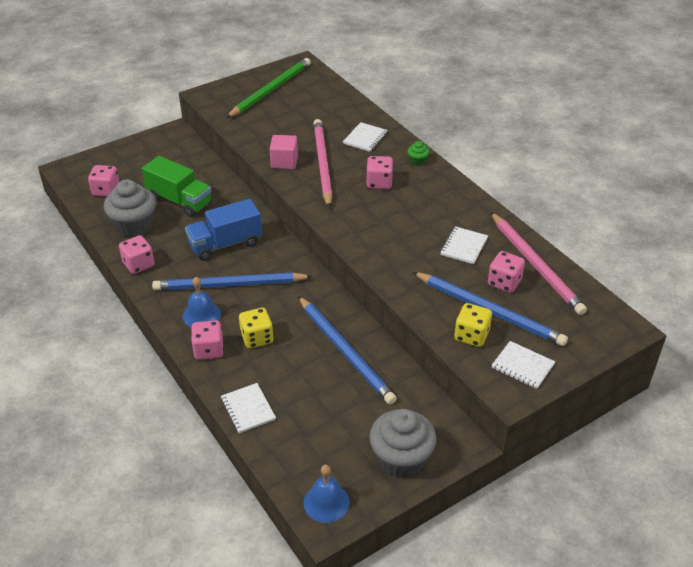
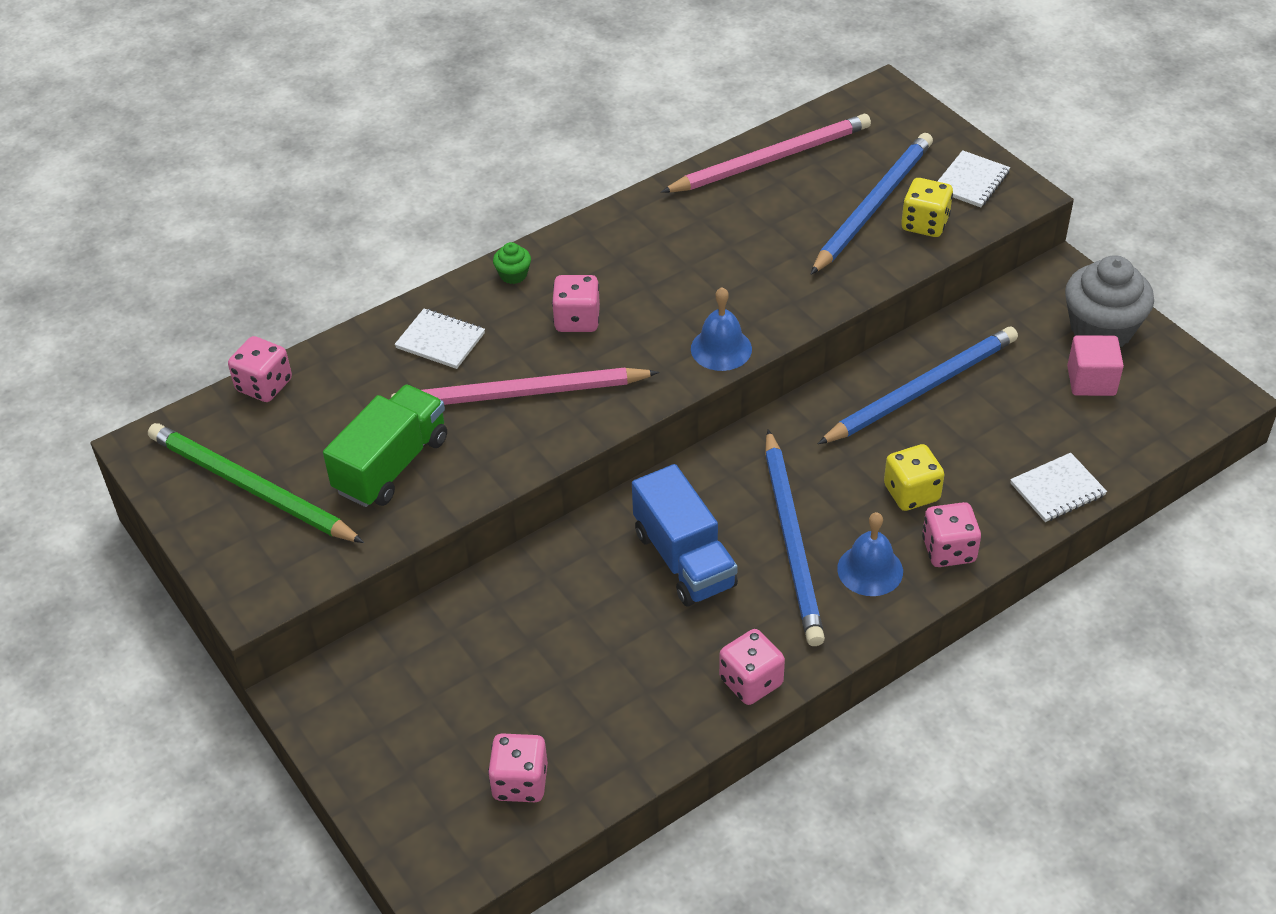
camera: 90 degrees left, 5 degrees up
(134, 225) = (634, 710): grey cupcake -> none
(179, 201) = (555, 646): green truck -> green truck (392, 465)
(284, 162) = (512, 447): pink cube -> pink cube (1091, 381)
(326, 502) = (1191, 396): blue bell -> blue bell (721, 348)
(464, 246) = (736, 226): white notebook -> none
(504, 282) = (812, 190): pink dice -> pink dice (264, 385)

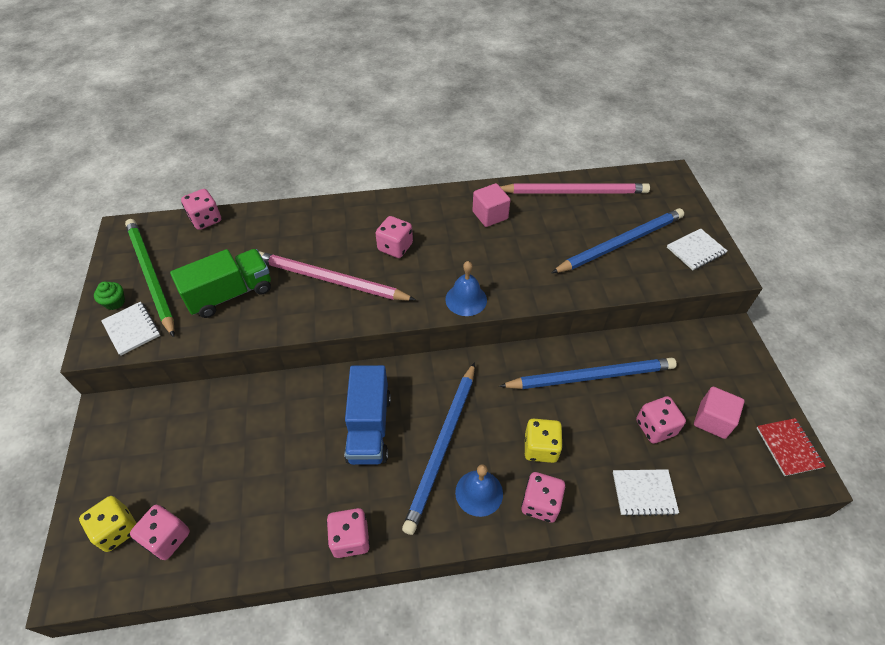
camera: 25 degrees right, 5 degrees up
(440, 341) = (313, 230): white notebook -> white notebook (131, 329)
(513, 275) = (380, 207): green cupcake -> green cupcake (115, 302)
(677, 231) = (490, 215): none -> pink cube
(925, 224) = (648, 267): yellow dice -> yellow dice (117, 530)
(1031, 415) = (655, 427): none -> pink dice
(1101, 329) = (740, 385): grey cupcake -> none
(1188, 376) = (788, 447): none -> red notebook

